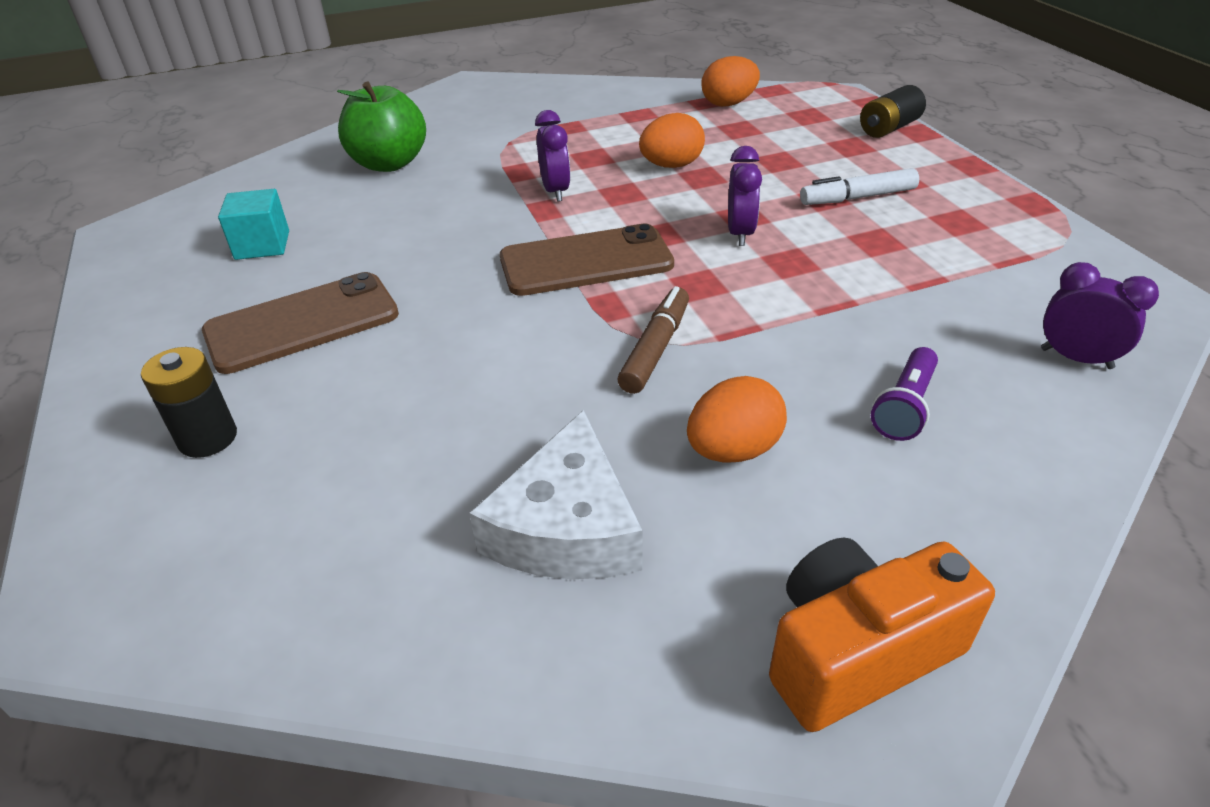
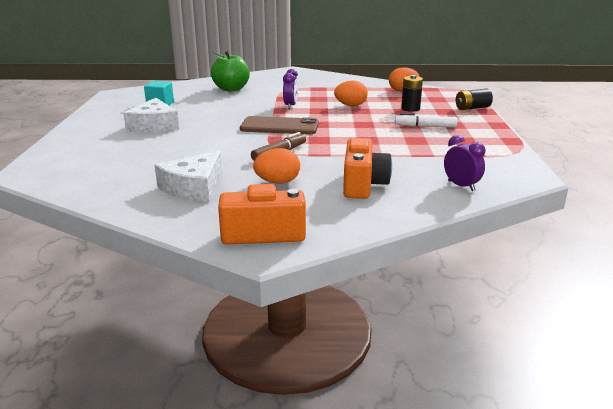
camera: 20 degrees right, 15 degrees down
(208, 438) = (96, 146): black battery -> black battery (410, 109)
(302, 323) = (154, 125): brown phone -> white cheese
(740, 233) = (355, 129): purple clock -> none
(905, 407) = (363, 185): purple flashlight -> orange camera

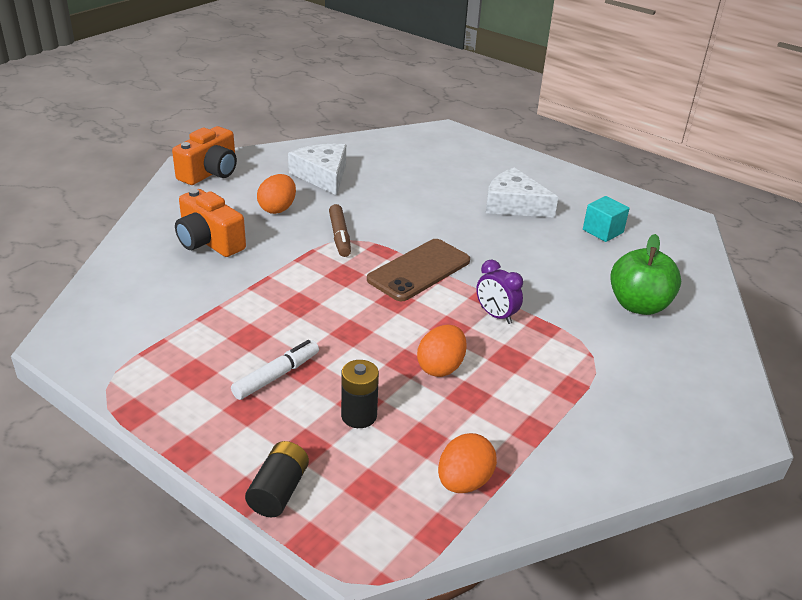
camera: 125 degrees right, 10 degrees up
(461, 186) = (121, 287): purple clock -> none

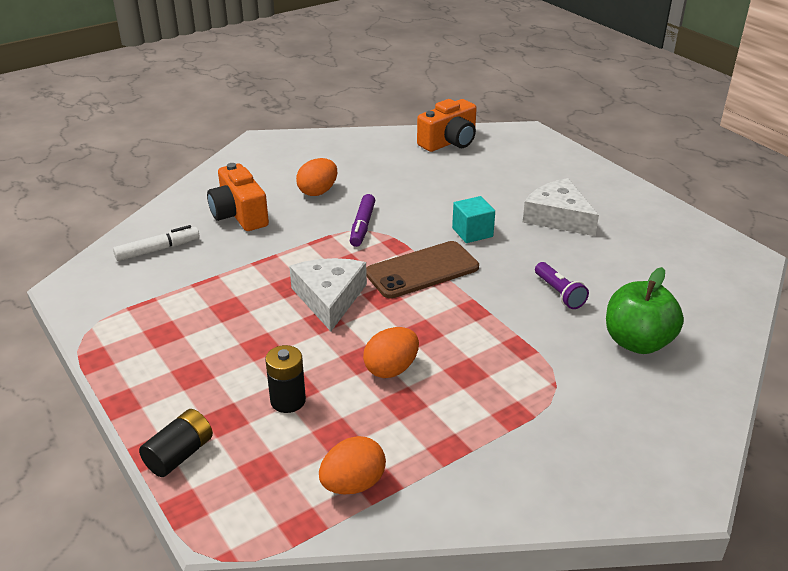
camera: 20 degrees right, 0 degrees up
(210, 172) = (274, 150): orange camera -> orange camera (449, 142)
(277, 376) = (233, 349): white marker -> white marker (158, 250)
(322, 175) = (378, 164): white cheese -> white cheese (329, 298)
(339, 236) = (362, 226): brown marker -> purple marker
(496, 315) = (475, 327): purple clock -> none
(551, 273) = (559, 293): none -> purple flashlight
(603, 231) = (641, 258): turquoise cube -> turquoise cube (472, 232)

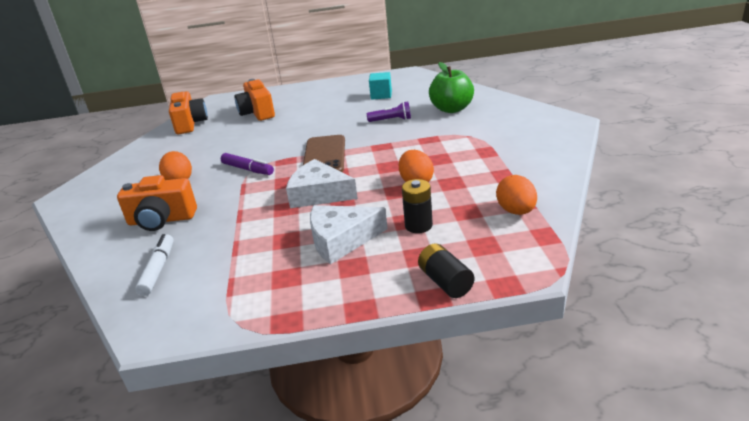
camera: 60 degrees left, 5 degrees down
(472, 232) = (303, 134): turquoise cube -> turquoise cube (381, 95)
(508, 176) = (257, 113): none -> orange camera
(558, 217) = (319, 107): white cheese -> white cheese (341, 240)

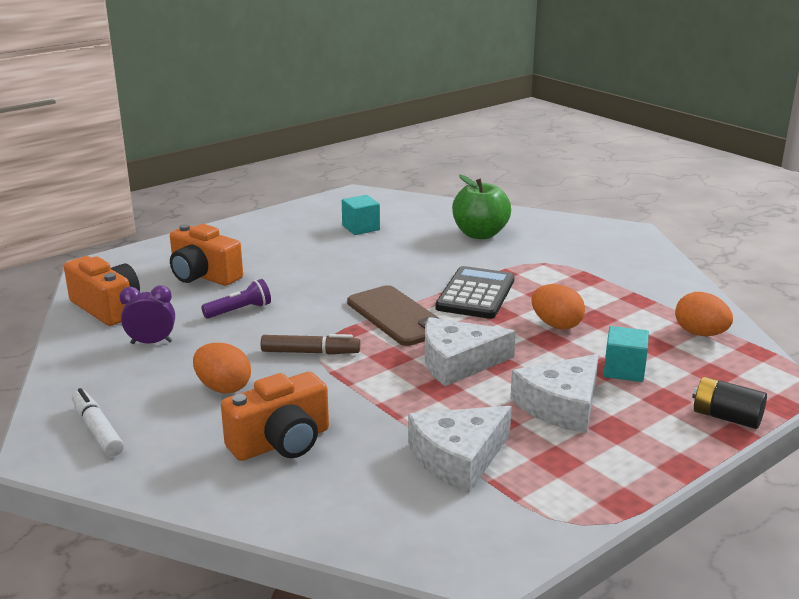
camera: 35 degrees left, 5 degrees down
(158, 269) = (377, 499): white marker -> white marker (97, 430)
(183, 147) = (151, 342): none -> purple clock
(233, 257) = (458, 457): none -> white cheese
(248, 169) = (310, 352): purple marker -> brown marker
(391, 120) = (422, 258): purple flashlight -> purple flashlight (239, 310)
(392, 150) = (475, 294): none -> black calculator
(418, 225) = (624, 370): black battery -> turquoise cube

